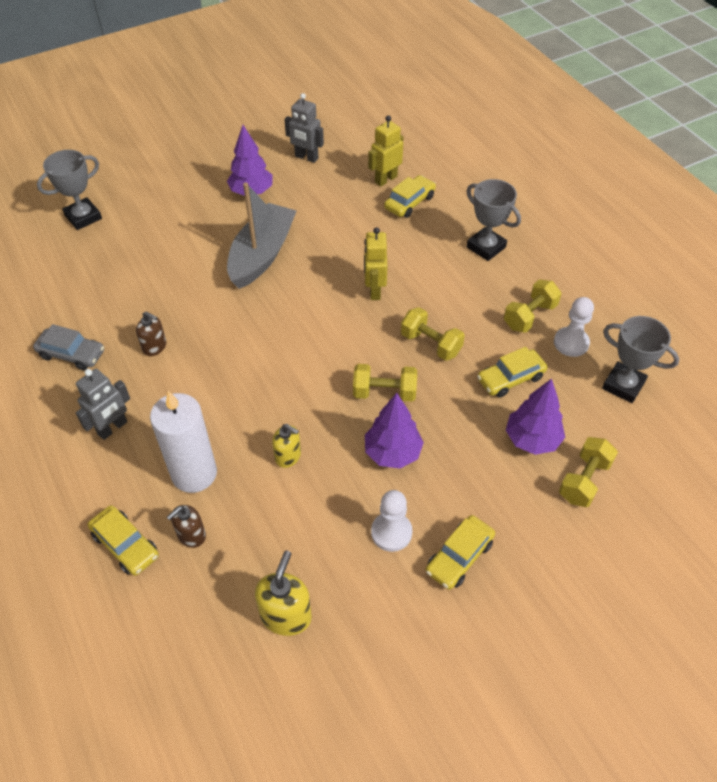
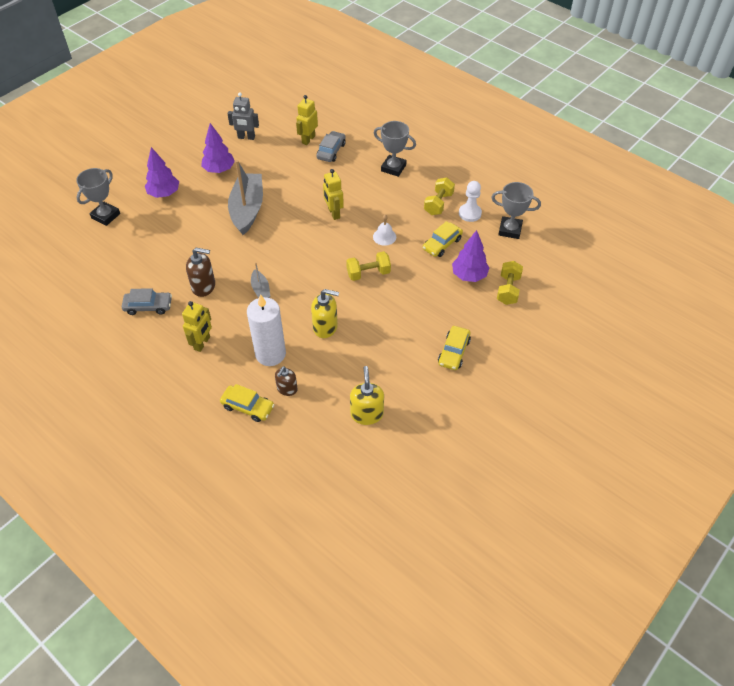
camera: 20 degrees left, 0 degrees up
(112, 428) = (202, 343): grey robot -> yellow robot
(154, 346) = (204, 286): brown soap dispenser -> brown soap dispenser, size x1.51
(226, 373) = (260, 289): none -> grey boat
(288, 456) = (325, 327): yellow soap dispenser -> yellow soap dispenser, size x1.51
(391, 532) = (408, 351): white pawn -> none
(392, 453) = (389, 307): purple tree -> purple tree (164, 194)
(409, 202) = (331, 151): yellow car -> grey car
(431, 344) = (384, 237): yellow dumbbell -> white bell

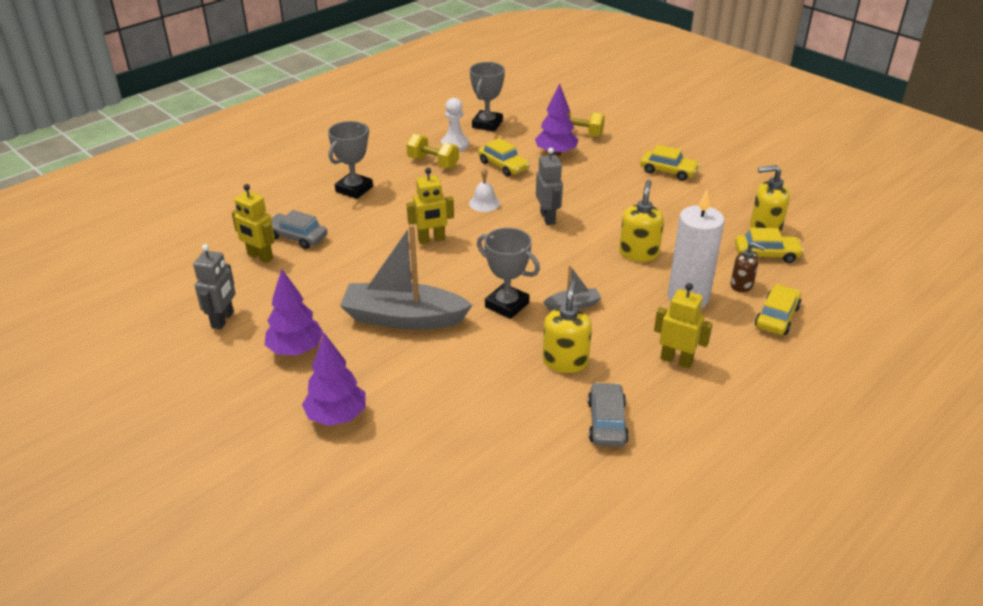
camera: 85 degrees left, 15 degrees down
(105, 216) = (376, 497): grey trophy -> grey trophy (507, 305)
(204, 286) = (565, 361): brown soap dispenser -> yellow soap dispenser
(329, 410) = (766, 254): none -> yellow car
(368, 273) = (548, 218): yellow dumbbell -> grey robot

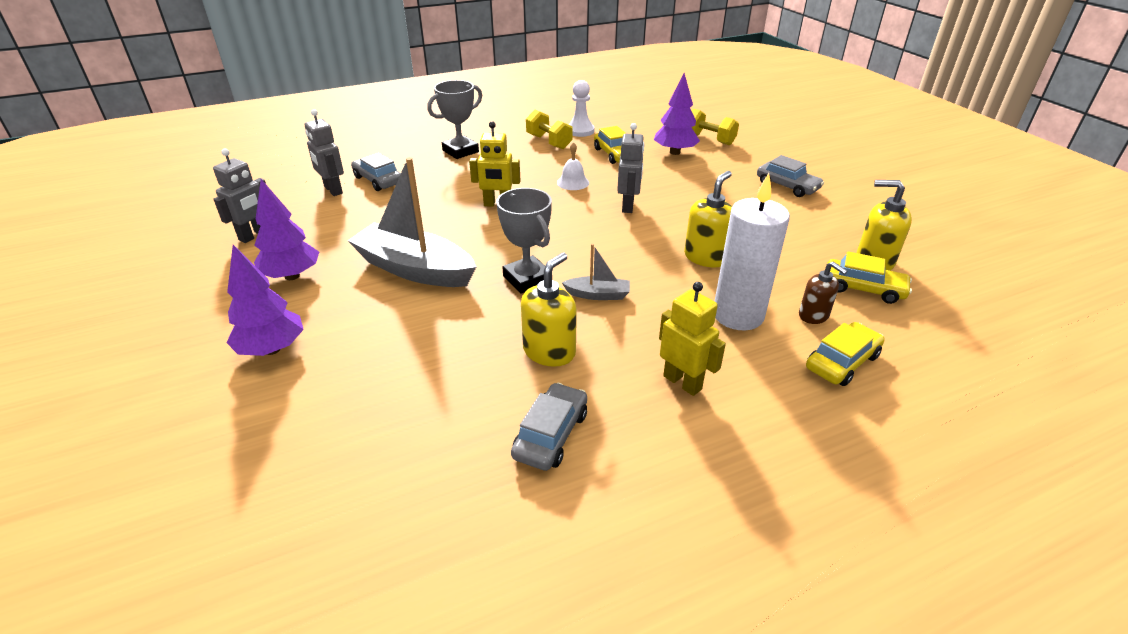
camera: 20 degrees right, 0 degrees up
(260, 257) = (333, 190): yellow robot -> grey robot
(487, 124) = (623, 119): grey trophy -> none
(668, 171) = (787, 186): yellow car -> grey car

